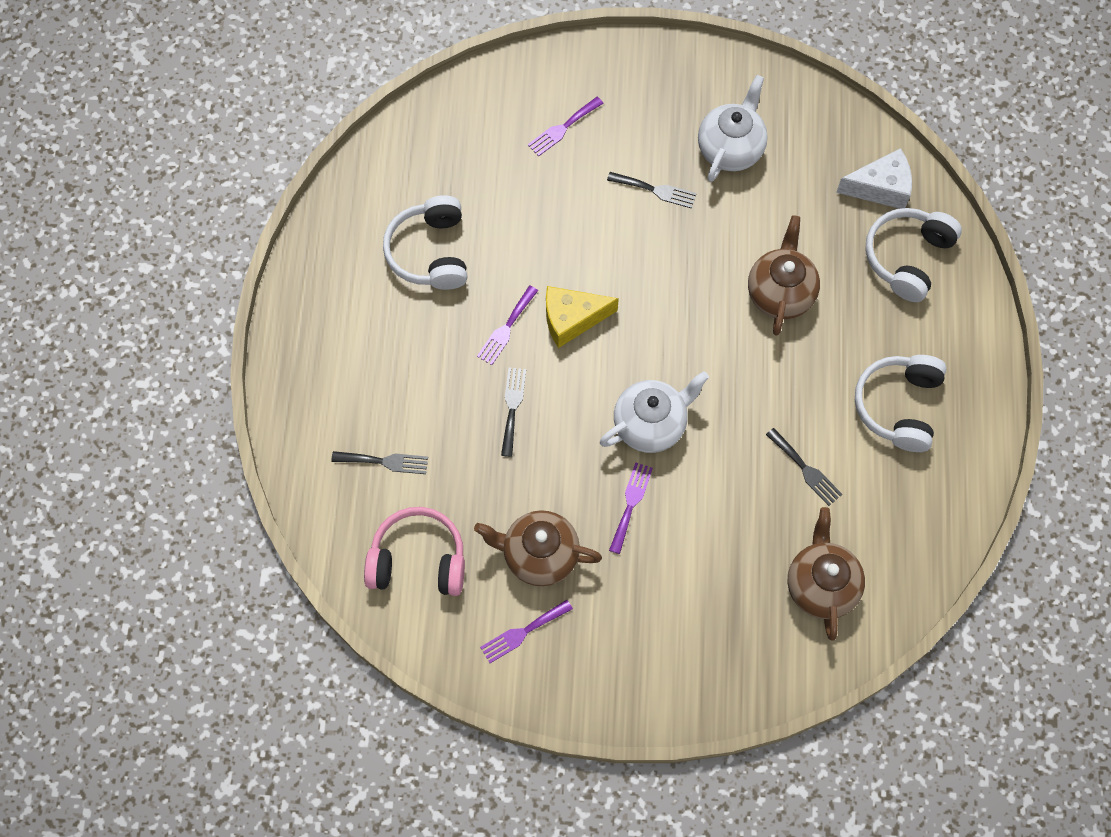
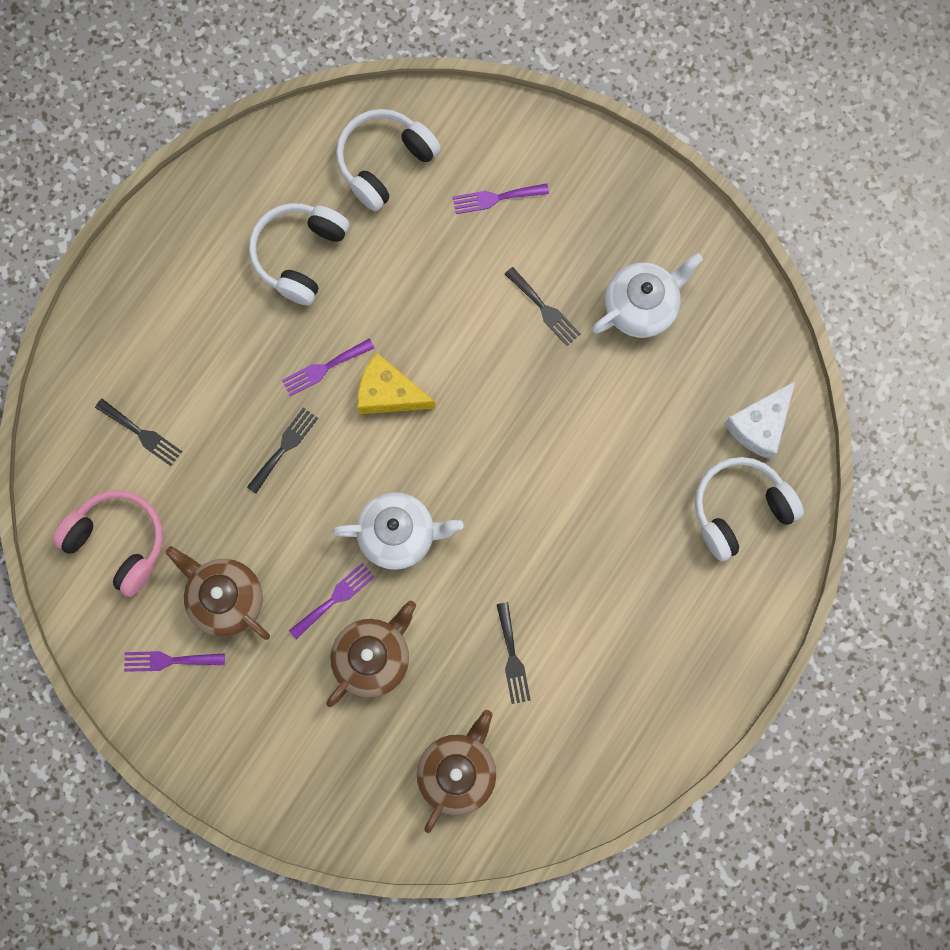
camera: 30 degrees right, 10 degrees up
(780, 292) = (597, 476): brown teapot -> brown teapot (373, 657)
(880, 188) = (760, 425): white cheese -> white cheese turned 105 degrees clockwise
(899, 406) = (637, 648): white headphones -> white headphones (384, 162)

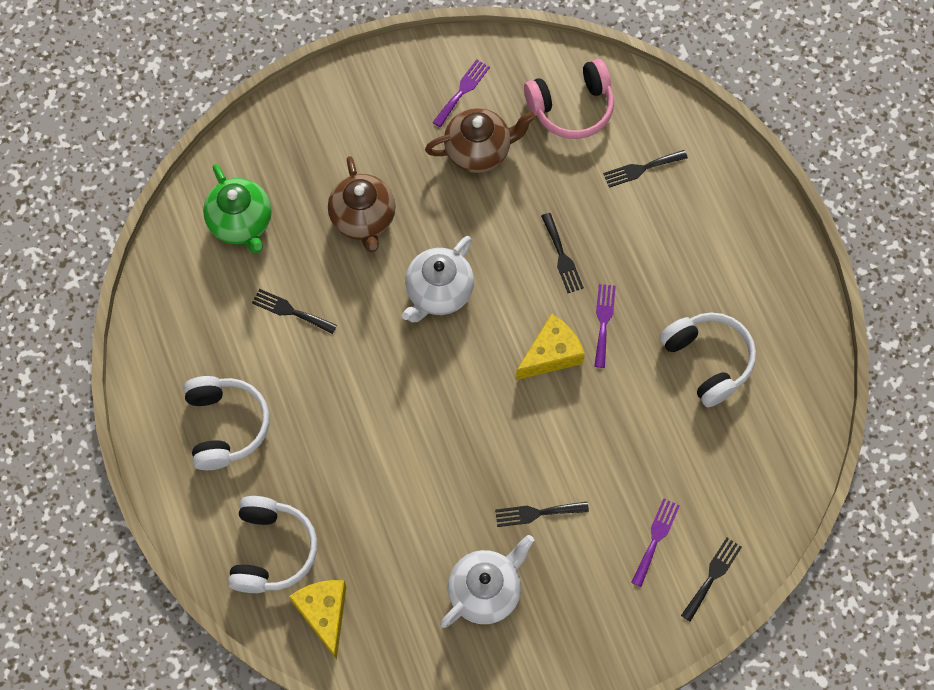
camera: 125 degrees right, 10 degrees down
(335, 598) = (424, 221): purple fork -> none
(384, 162) = (744, 473): white headphones -> white headphones (225, 426)
(458, 772) = (241, 223): brown teapot -> green teapot
(495, 133) = (712, 576): none -> black fork
(642, 306) = (486, 590): white teapot -> white teapot turned 135 degrees counterclockwise
(760, 425) = (324, 614): white cheese -> yellow cheese

